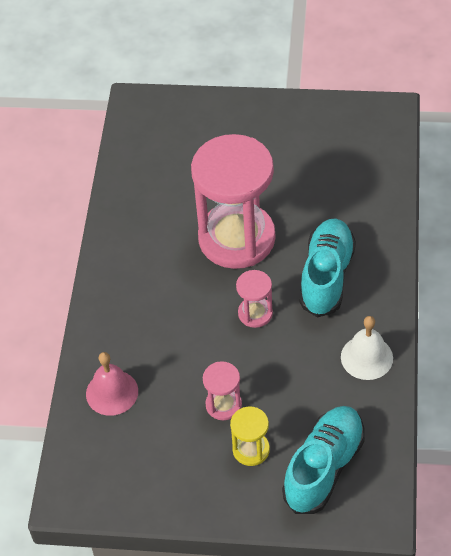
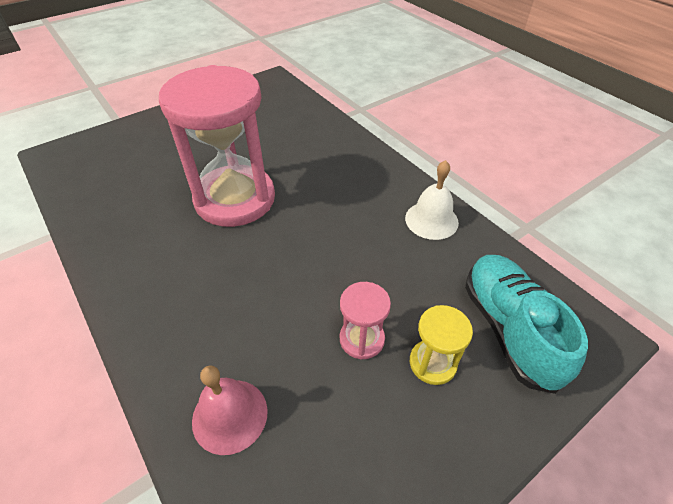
camera: 45 degrees left, 5 degrees down
(255, 313) = (308, 243): pink hourglass -> none
(326, 276) = (337, 185): turquoise shoe -> none

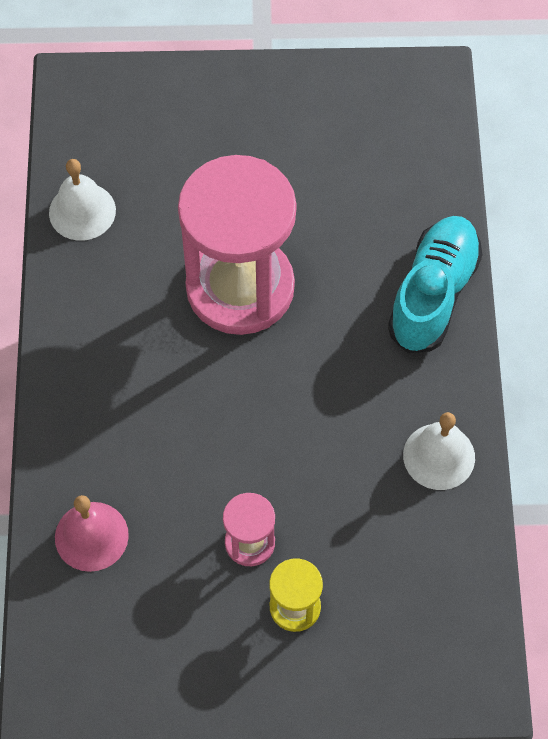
camera: 35 degrees right, 15 degrees up
(94, 209) = (82, 211): none -> white bell
(508, 328) = (397, 625): turquoise shoe -> turquoise shoe (433, 294)

